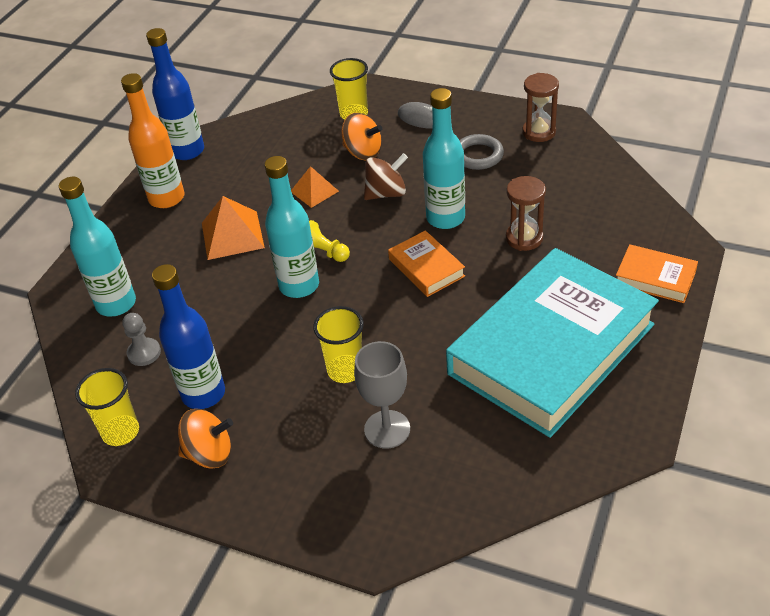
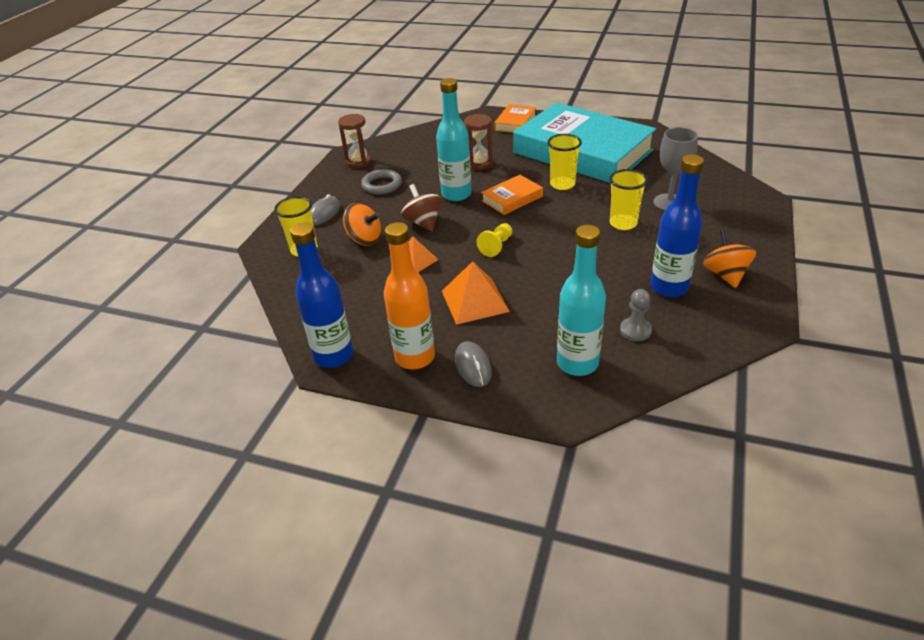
camera: 95 degrees left, 5 degrees down
(121, 432) = (727, 327): yellow cup -> yellow cup (562, 184)
(141, 234) = (473, 366): none -> grey mouse
(299, 285) = (538, 254): turquoise bottle -> none
(363, 152) = (365, 239): orange spinning top -> orange spinning top turned 90 degrees clockwise

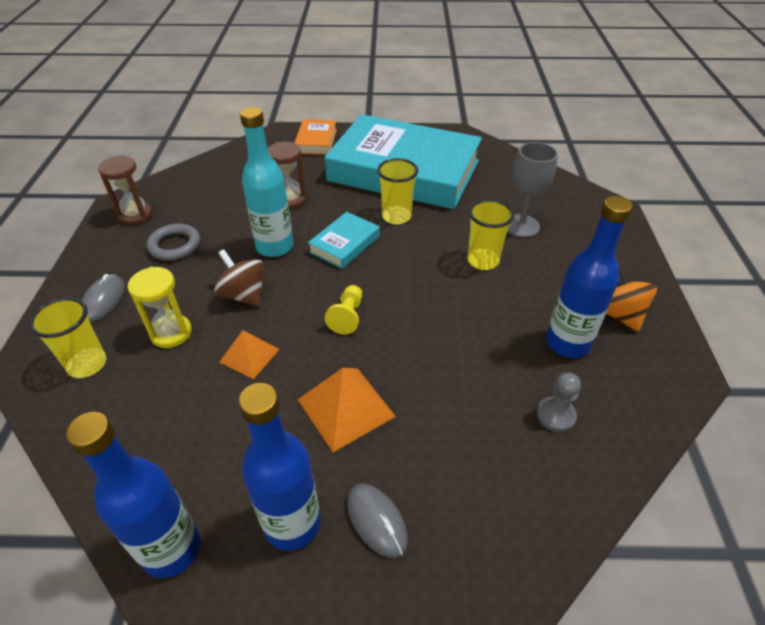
camera: 20 degrees left, 5 degrees up
(365, 239) = (171, 333): orange spinning top -> yellow hourglass
(415, 357) = (292, 523): orange bottle -> blue bottle
(512, 199) = (344, 244): orange book -> turquoise book
(577, 363) = (507, 484): turquoise bottle -> none

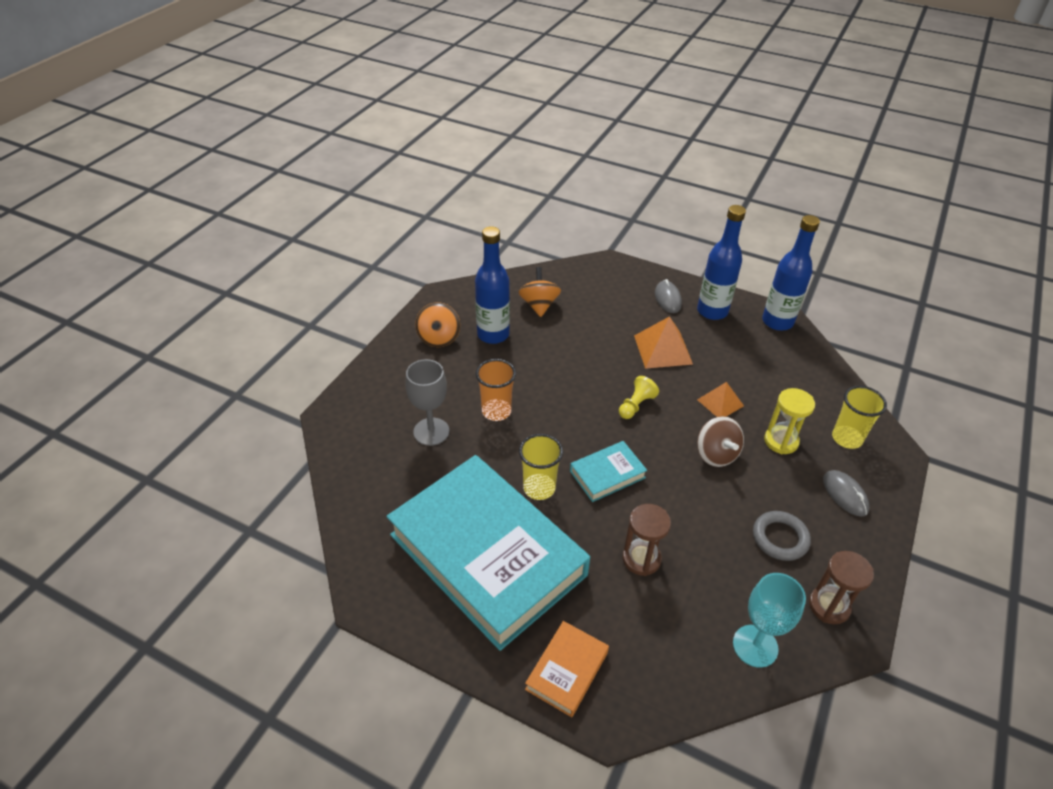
camera: 155 degrees left, 0 degrees up
(104, 300) = (845, 494): grey mouse -> grey mouse turned 60 degrees counterclockwise
(195, 181) = (755, 646): none -> turquoise goblet
(275, 247) = (676, 497): turquoise bottle -> none
(483, 261) = (496, 411): yellow cup -> orange cup
(555, 415) = (539, 305): grey pawn -> orange spinning top

